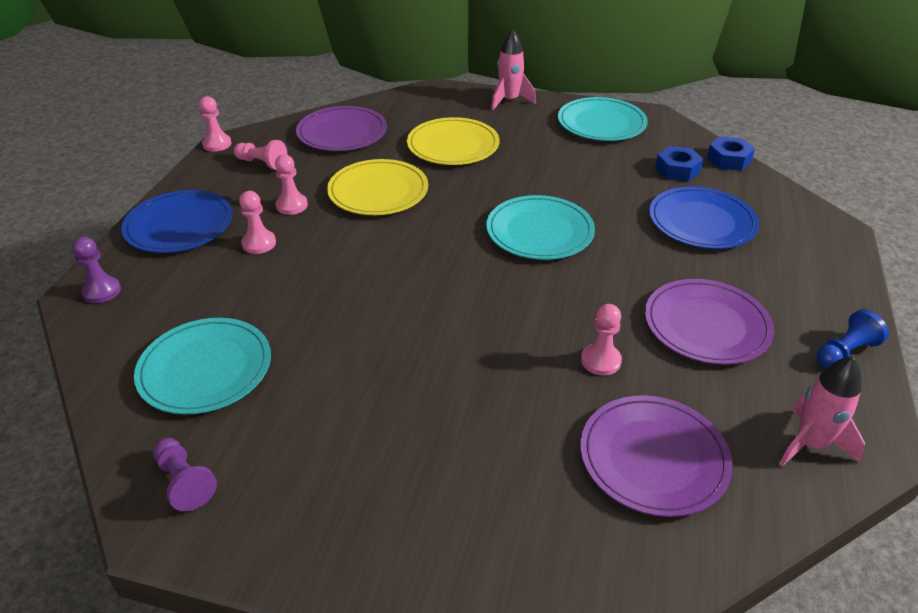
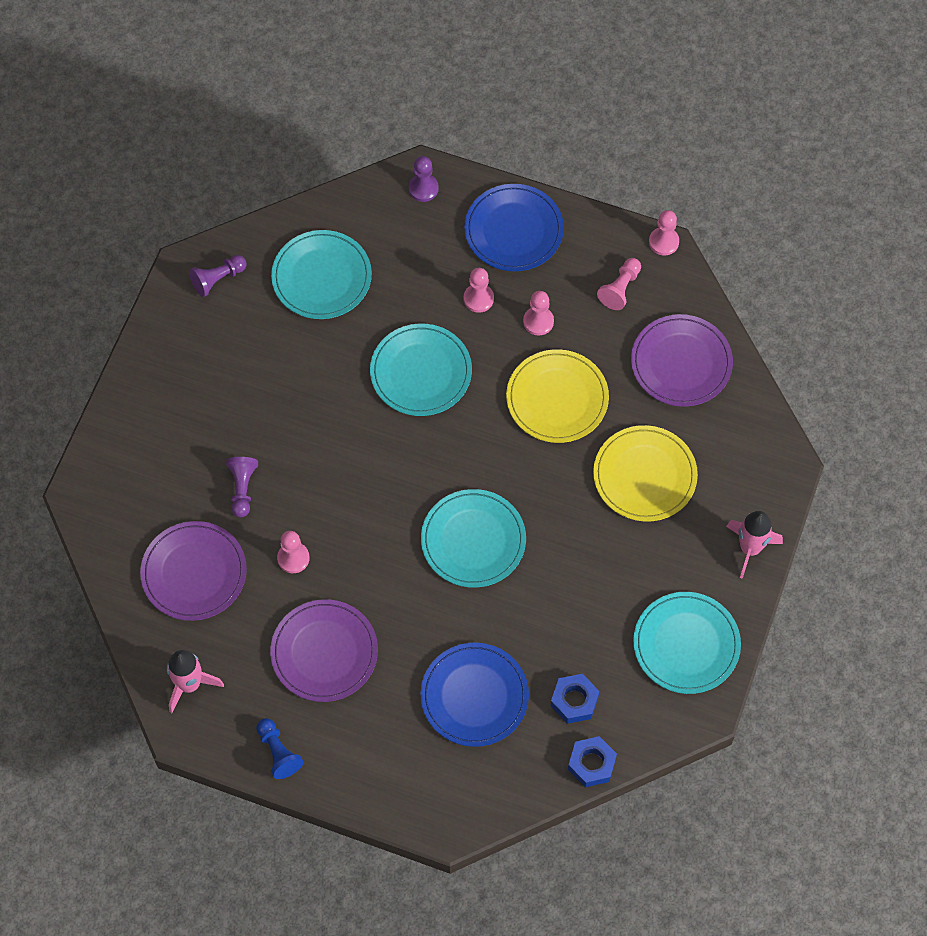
camera: 95 degrees right, 25 degrees up
(347, 277) = (421, 372): none -> turquoise plate
(518, 418) = (242, 488): none -> purple pawn

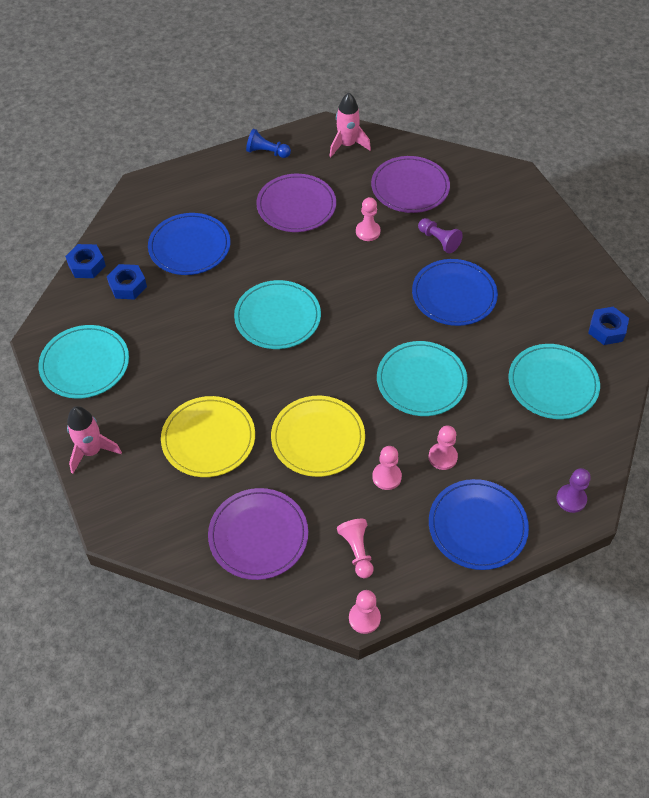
camera: 135 degrees right, 10 degrees down
(218, 279) = (607, 329): purple pawn -> blue nut
(298, 423) = (454, 295): none -> blue plate

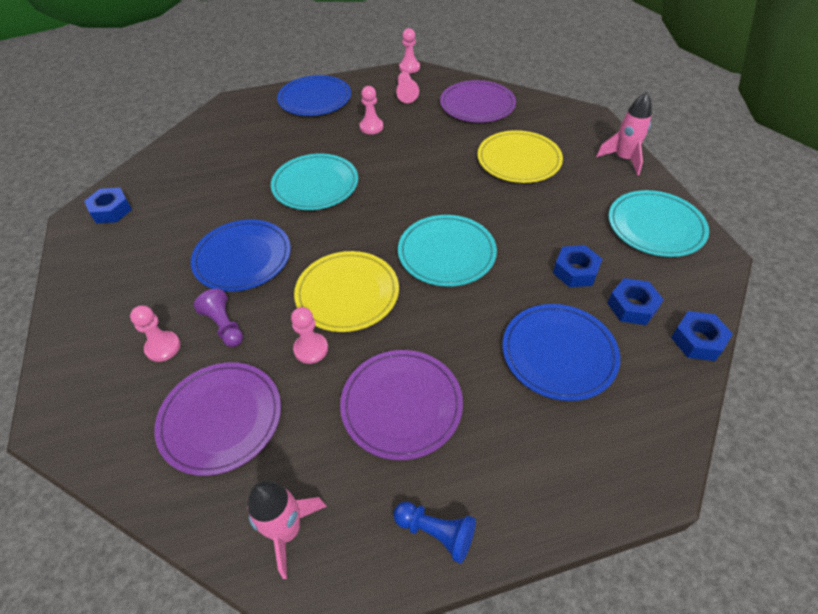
camera: 170 degrees left, 5 degrees down
(167, 311) = (575, 271): none -> blue nut
(318, 438) = (422, 153): yellow plate -> yellow plate (347, 293)
(442, 457) = (321, 135): pink pawn -> pink pawn (163, 347)
(553, 384) = (197, 173): turquoise plate -> none
(571, 499) = (238, 107): purple pawn -> none

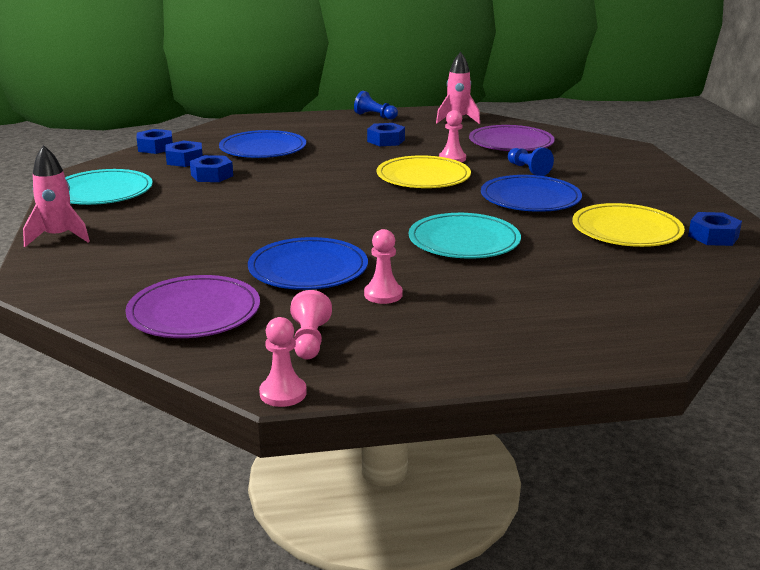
camera: 175 degrees left, 25 degrees down
(163, 347) = (574, 165): pink pawn -> none
(224, 326) = (528, 170): purple pawn -> blue pawn
(315, 99) = (484, 345): blue plate -> blue plate (308, 269)
(401, 405) = (386, 140): purple plate -> blue nut
(446, 253) = (324, 190): turquoise plate -> none
(519, 160) = (191, 245): yellow plate -> yellow plate (626, 230)

